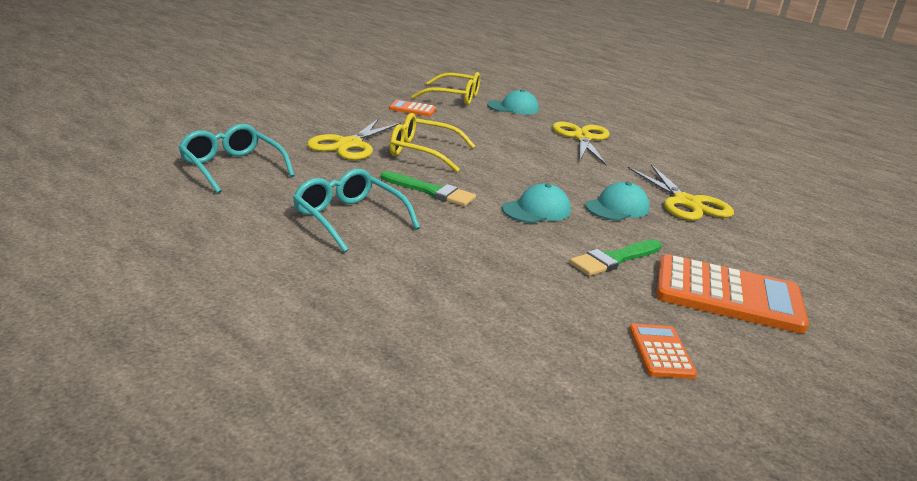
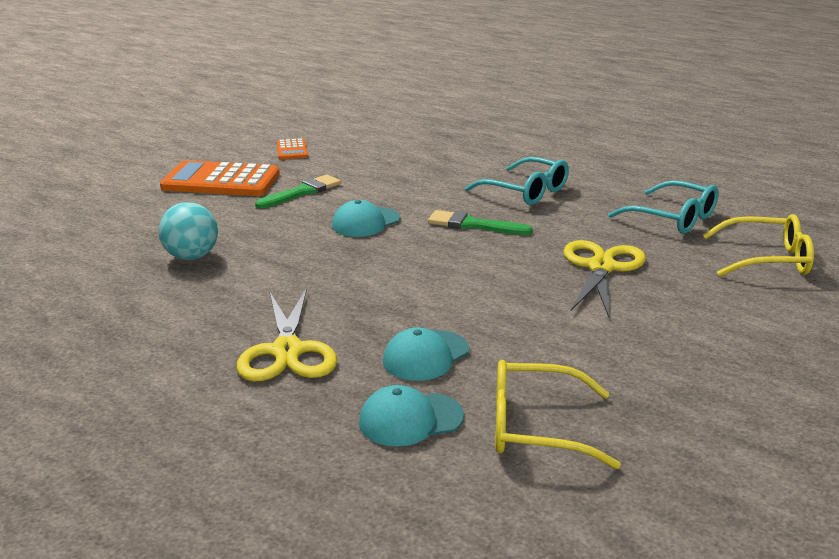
camera: 175 degrees right, 0 degrees up
(412, 109) = (583, 363): orange calculator -> none
(423, 152) = (510, 273): yellow glasses -> yellow glasses (766, 259)
(617, 208) = (279, 238): turquoise cap -> turquoise cap (425, 356)
(686, 202) = (191, 257): yellow scissors -> turquoise ball

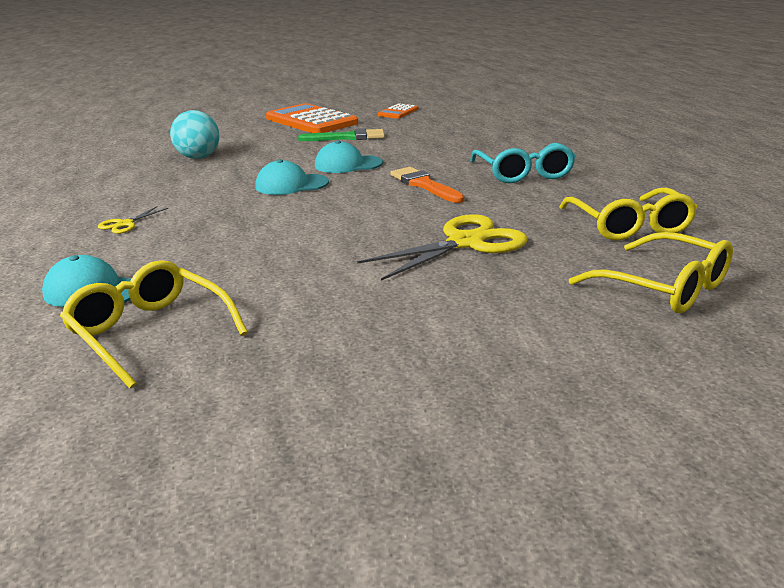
camera: 40 degrees right, 0 degrees up
(287, 351) = (125, 224): yellow scissors -> yellow scissors, size x0.46
(425, 356) = (193, 256): turquoise cap -> turquoise cap (291, 185)
(473, 225) = (424, 185): green brush -> orange brush
(672, 218) = (628, 225): turquoise glasses -> yellow glasses

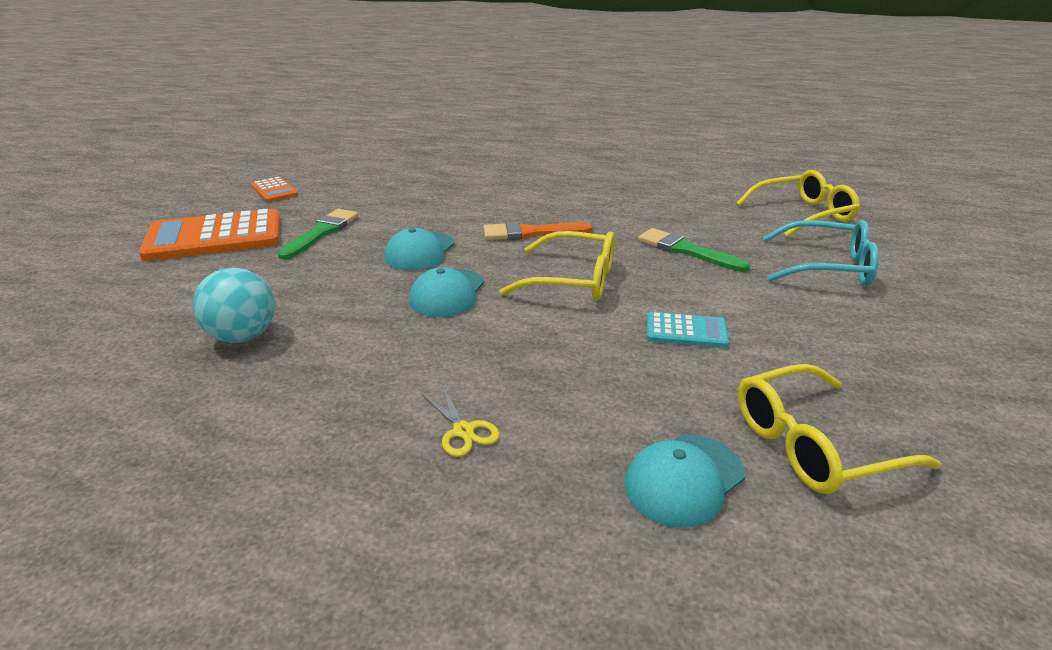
camera: 65 degrees left, 5 degrees up
(299, 265) = (686, 331): none -> turquoise calculator
(465, 243) = (686, 250): yellow scissors -> green brush
(523, 173) = (547, 192): turquoise glasses -> turquoise glasses (826, 267)
(628, 225) = (693, 193): yellow glasses -> yellow glasses (572, 280)

